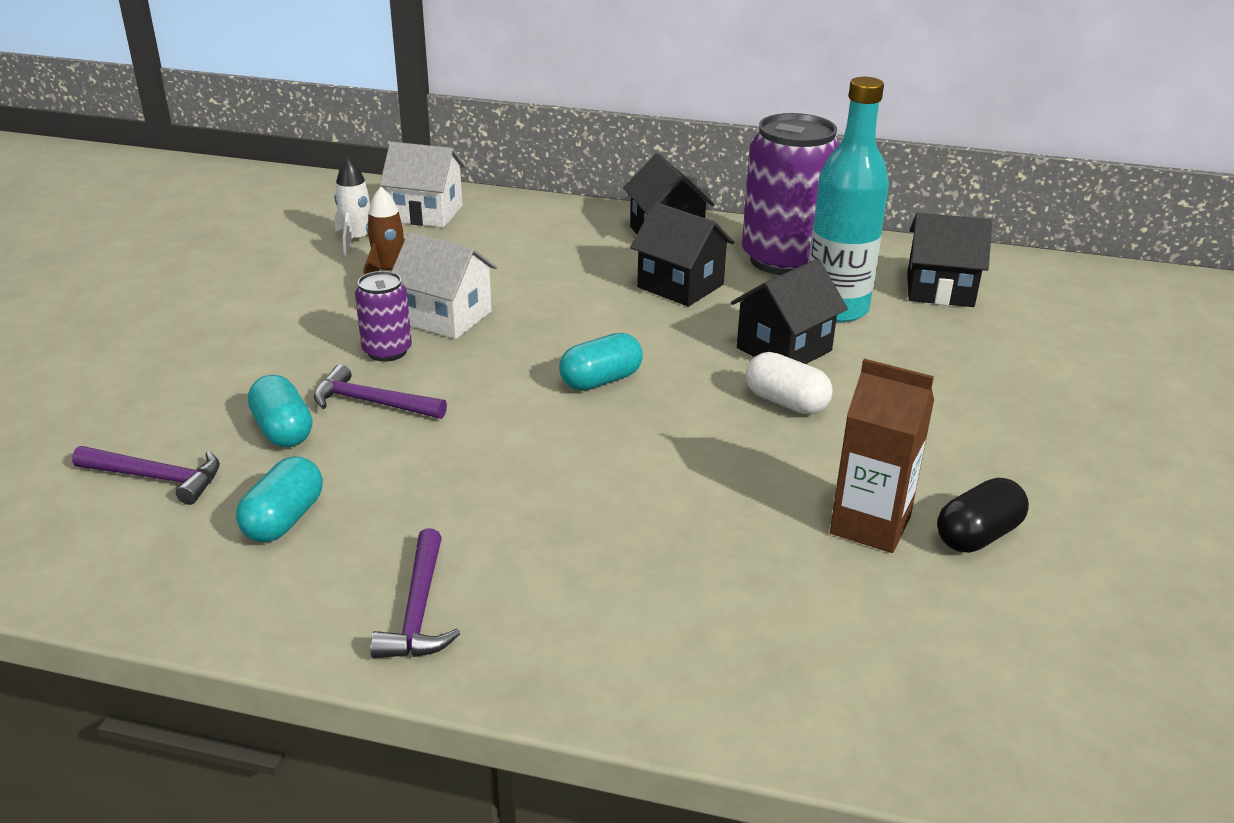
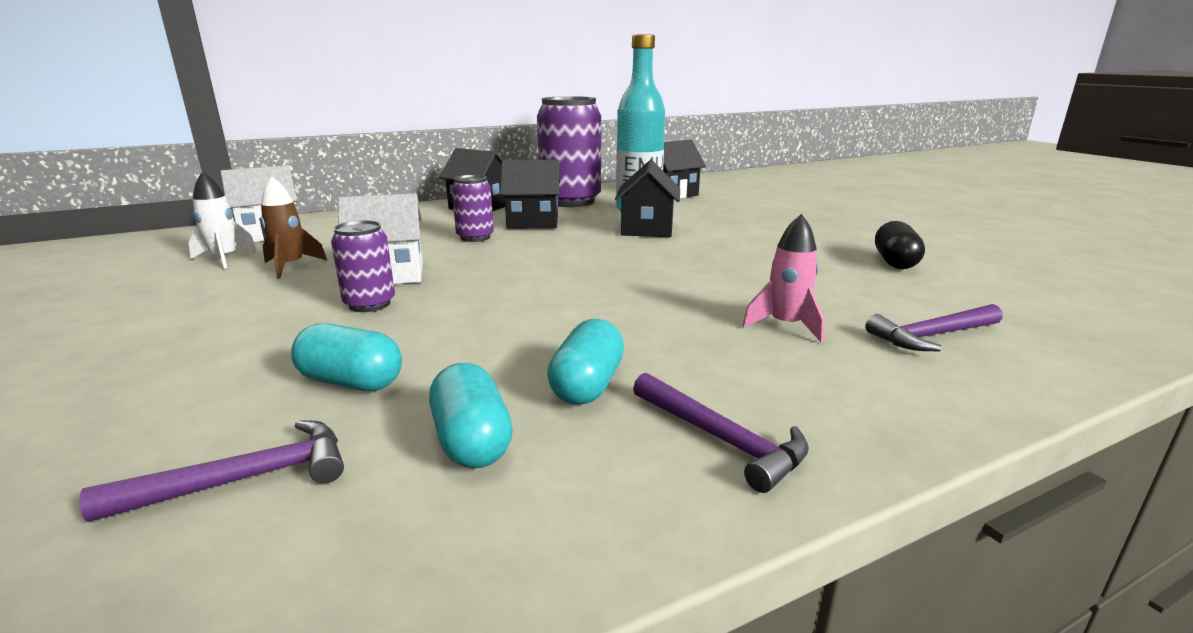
camera: 40 degrees left, 10 degrees down
(372, 403) = (413, 335): purple hammer -> purple hammer (932, 336)
(587, 290) = (475, 237): none -> purple can
(601, 380) = (571, 270): turquoise capsule -> turquoise capsule (587, 385)
(664, 547) = (785, 326): none -> pink rocket
(786, 402) = (696, 246): white capsule -> none
(870, 525) = (849, 275): brown carton -> none

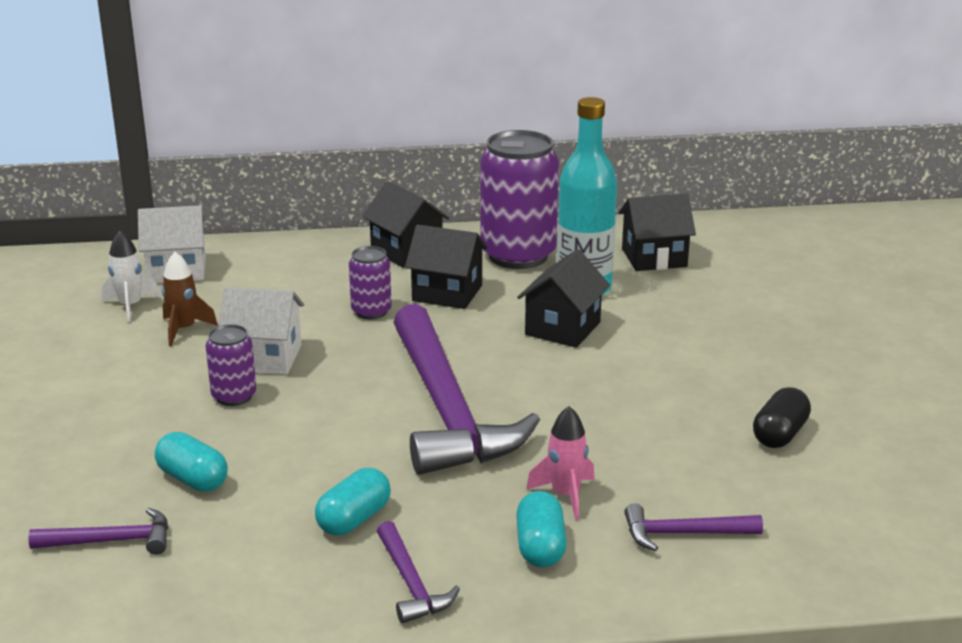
camera: 20 degrees right, 5 degrees up
(472, 441) = (250, 546): turquoise capsule -> turquoise capsule (540, 547)
(602, 284) = (447, 409): none -> purple hammer

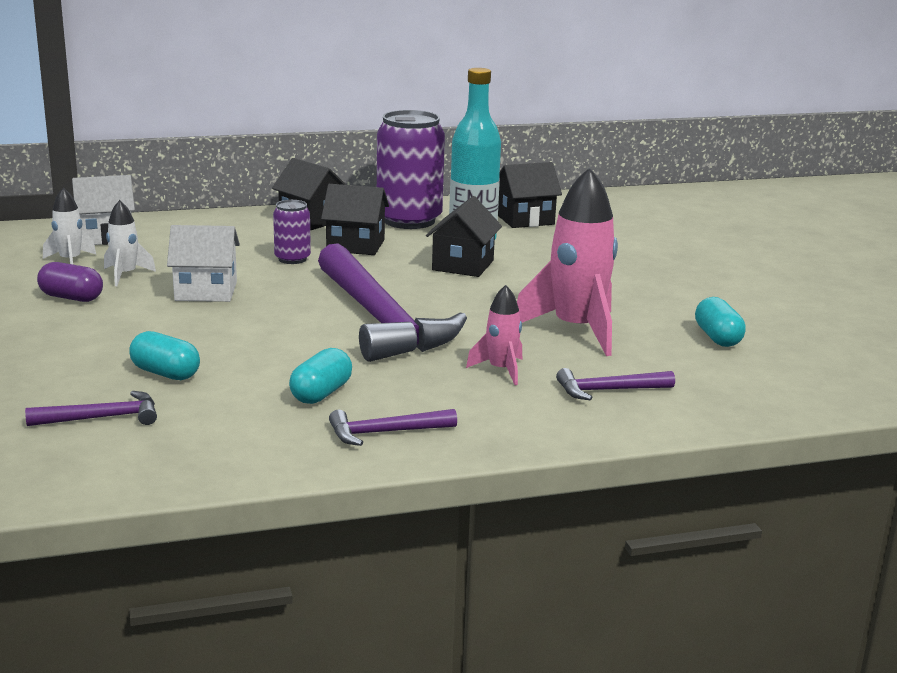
camera: 10 degrees left, 5 degrees down
(119, 361) = (71, 298): none -> purple capsule
(184, 329) = (125, 275): brown rocket -> white rocket
(234, 396) = (186, 317): purple can -> none
(411, 583) = (385, 432): purple hammer -> purple hammer turned 105 degrees clockwise
(540, 547) = (490, 404): turquoise capsule -> turquoise capsule (717, 338)
(670, 436) = (576, 330): none -> pink rocket
(779, 434) = (666, 325): black capsule -> none

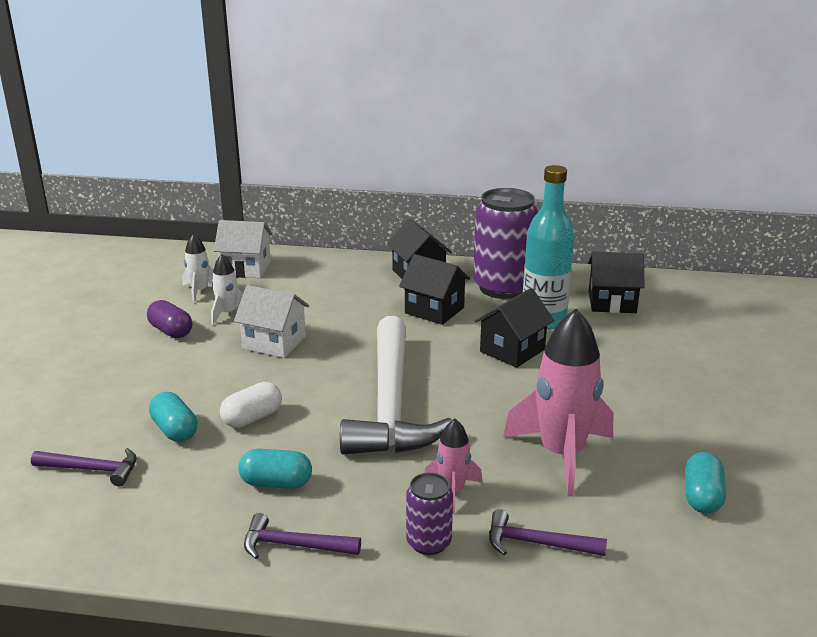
camera: 25 degrees right, 5 degrees up
(244, 351) = (252, 418): none -> white capsule
(292, 259) = (370, 317): purple can -> purple can (428, 542)
(321, 393) = (276, 483): turquoise capsule -> turquoise capsule turned 45 degrees clockwise
(380, 319) = (391, 403): purple hammer -> white hammer

